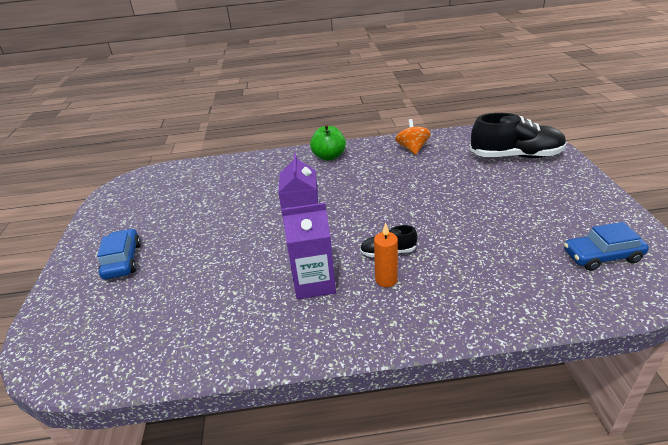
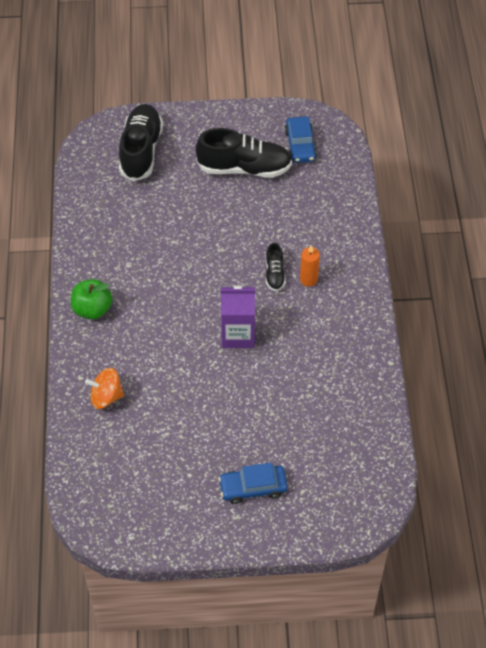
camera: 90 degrees left, 20 degrees up
(314, 283) = (306, 328): purple carton -> none
(412, 149) = (99, 230): orange spinning top -> orange spinning top (106, 397)
(533, 216) = (244, 168): none -> black shoe

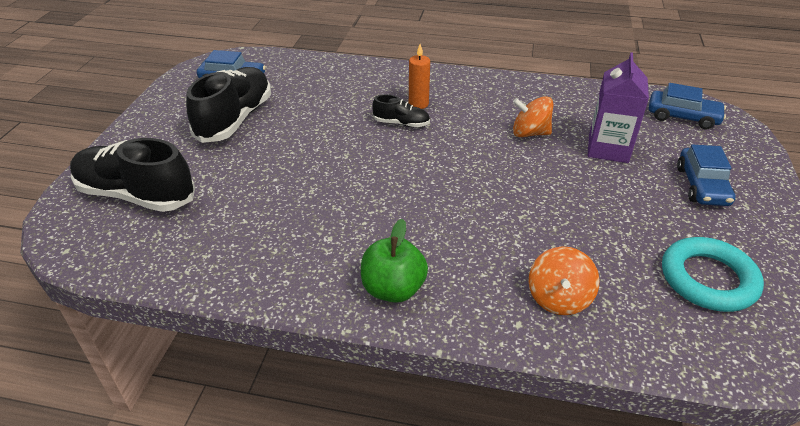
camera: 75 degrees left, 15 degrees down
(145, 482) = (708, 279): none -> turquoise ring
(238, 334) = (478, 162): purple carton -> purple carton (608, 149)
(290, 364) = (530, 133): none -> orange spinning top
(358, 480) = (682, 117): none -> blue car

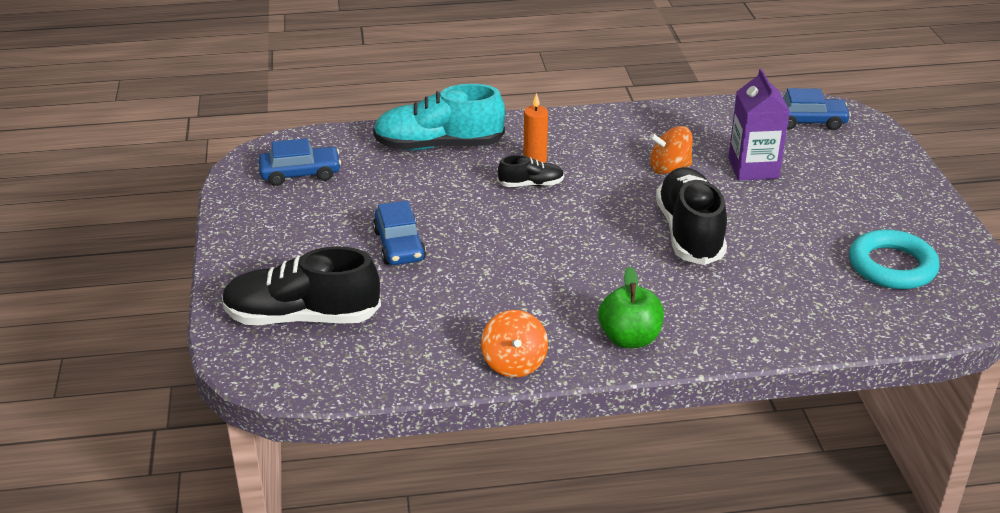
camera: 20 degrees left, 5 degrees down
(235, 119) = (342, 217): black shoe -> black shoe (689, 233)
(350, 79) = (439, 146): none -> turquoise shoe
(559, 298) = (777, 311): orange spinning top -> orange spinning top (514, 363)
(702, 186) = (854, 186): blue car -> blue car (399, 245)

